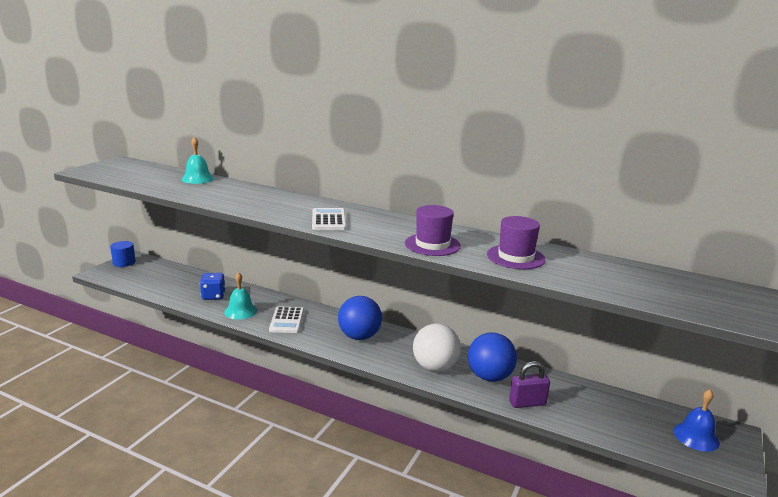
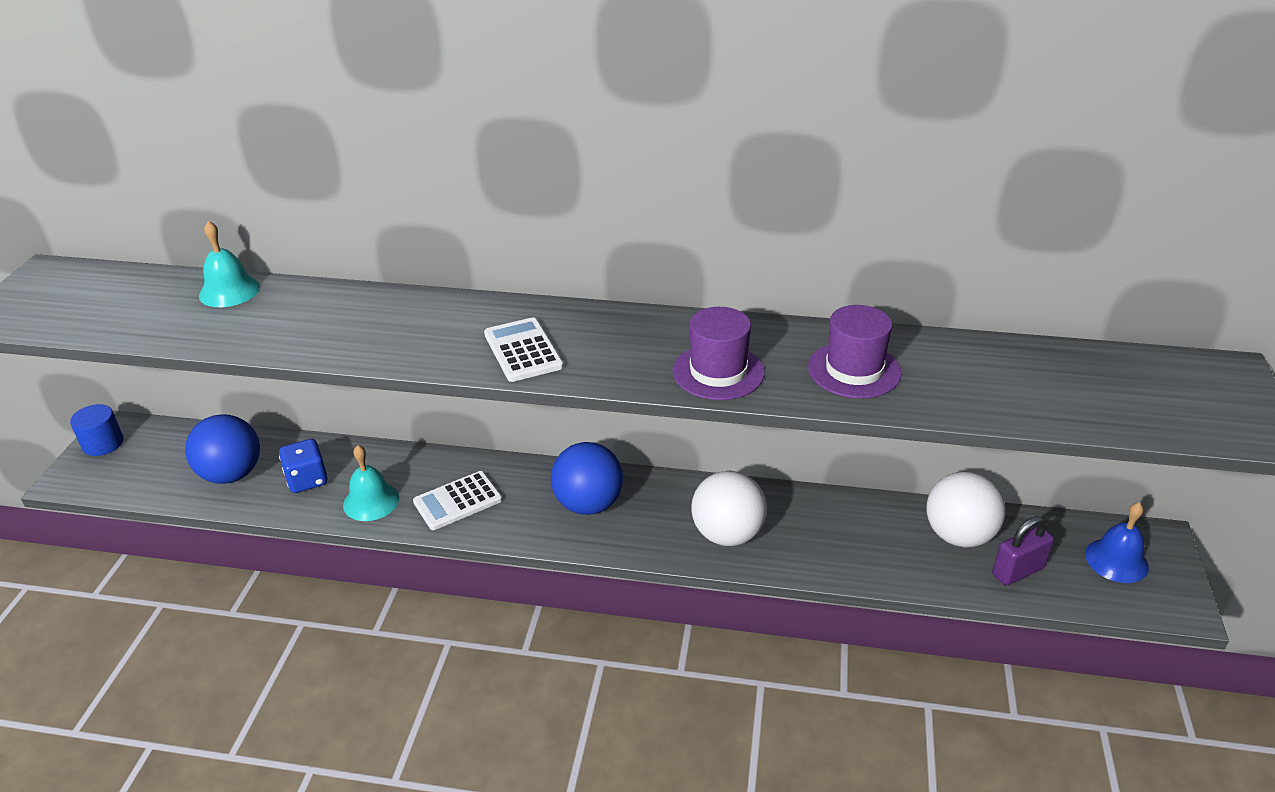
camera: 15 degrees left, 15 degrees up
(287, 320) = (458, 501): white calculator -> white calculator turned 75 degrees clockwise
(489, 377) = (812, 531): blue ball -> blue ball (231, 474)
(527, 403) = (882, 565): purple padlock -> purple padlock (1017, 571)
(587, 399) = (958, 535): none -> white ball

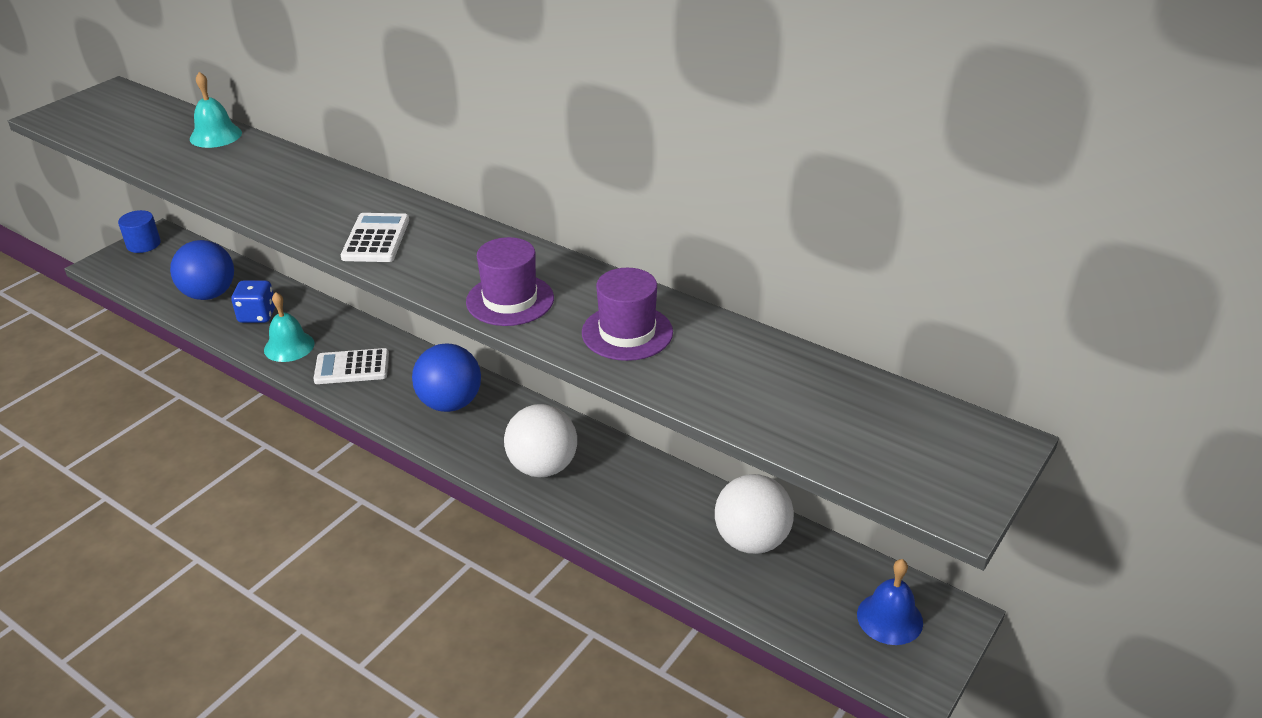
camera: 25 degrees right, 0 degrees up
(1017, 571) = (779, 592): purple padlock -> none

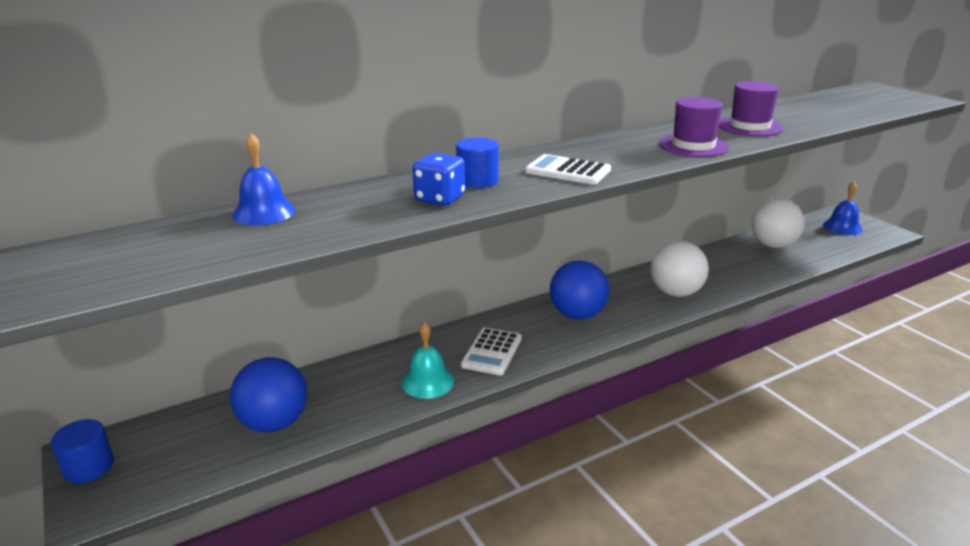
camera: 65 degrees left, 10 degrees down
(215, 135) = (264, 212): turquoise bell -> blue bell
(257, 315) = (352, 395): blue dice -> blue dice (440, 198)
(326, 200) = (477, 181): none -> blue cylinder

